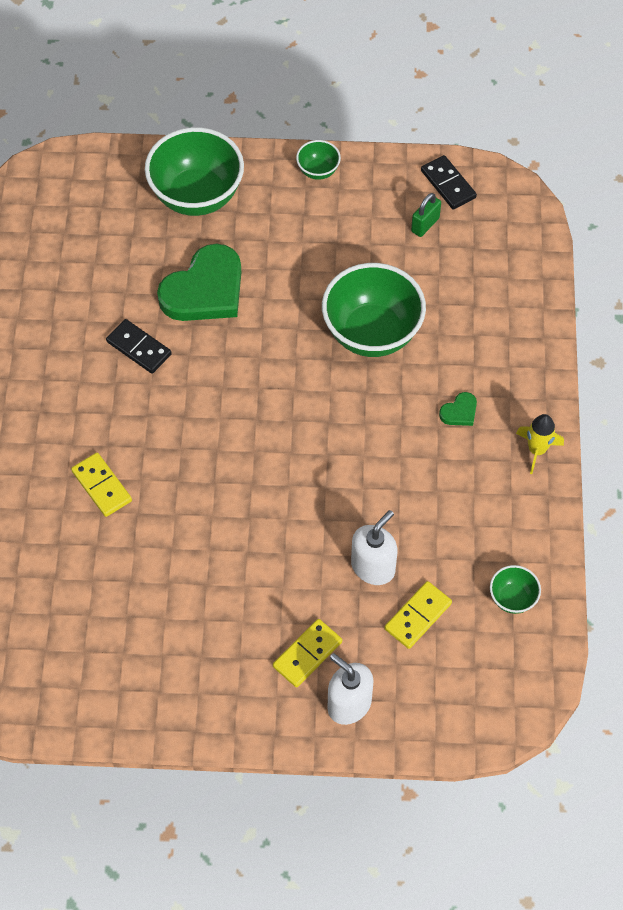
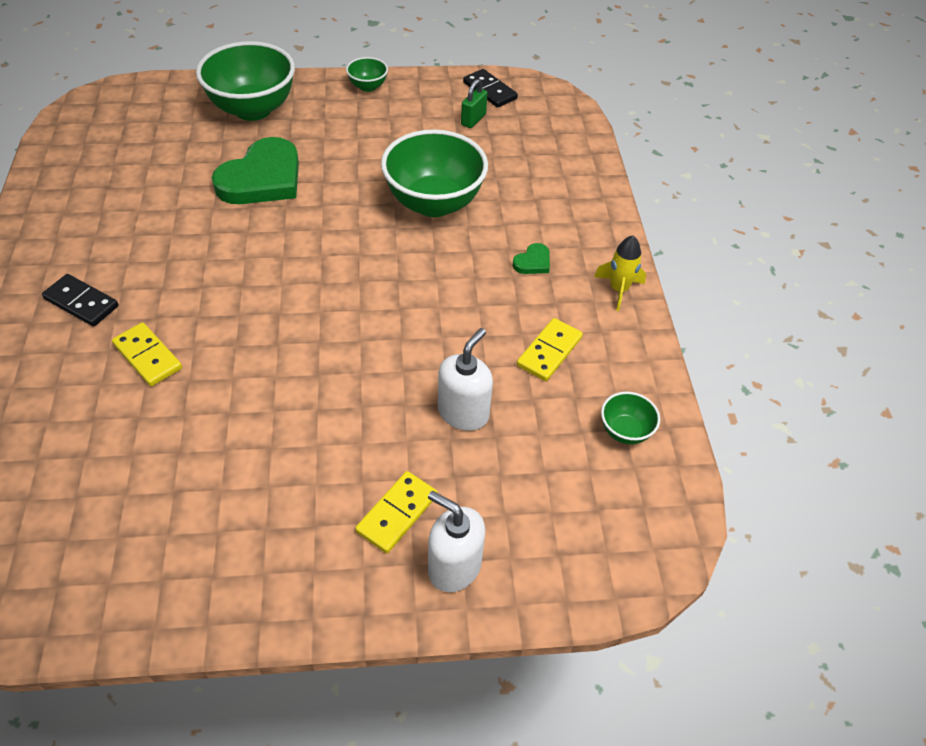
camera: 10 degrees left, 10 degrees down
(139, 348) = (193, 229): black domino -> black domino (81, 302)
(418, 616) = (522, 459): yellow domino -> yellow domino (549, 352)

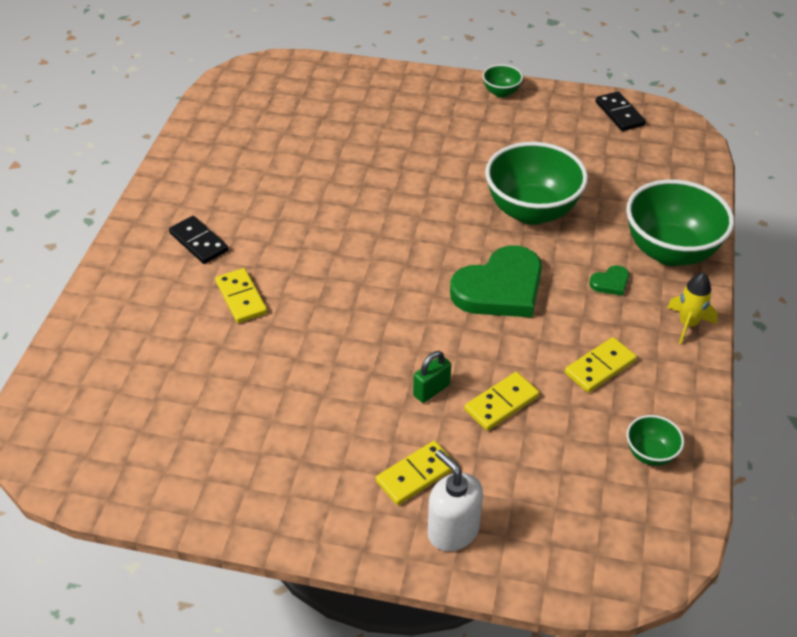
camera: 20 degrees right, 5 degrees down
(253, 109) = (388, 98): green bowl -> green bowl (670, 251)
(262, 178) = (379, 162): green heart -> green heart (500, 288)
(463, 412) = (501, 403): white soap dispenser -> yellow domino
(473, 120) = (594, 139): green padlock -> green padlock (431, 390)

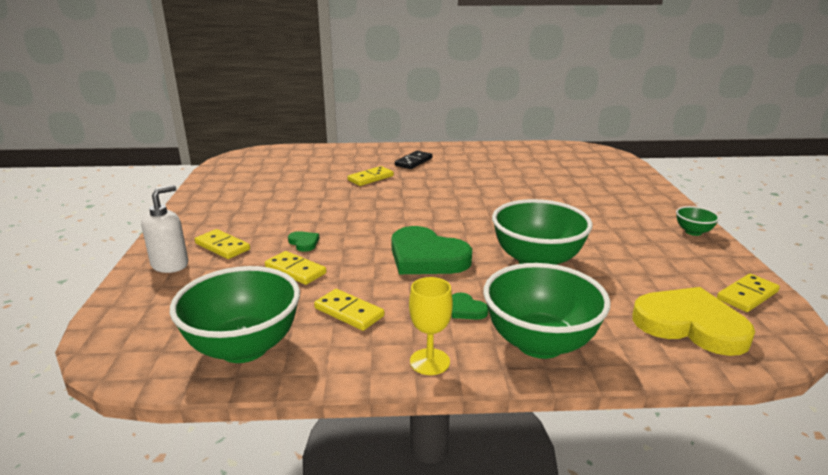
camera: 75 degrees right, 20 degrees down
(431, 390) = (304, 243): green padlock -> green heart
(619, 114) = (747, 295): black domino -> yellow domino
(650, 454) = (244, 347): green bowl -> green bowl, size x2.18
(656, 161) = (690, 325): none -> yellow heart
(687, 324) = (429, 362): yellow rocket -> yellow goblet

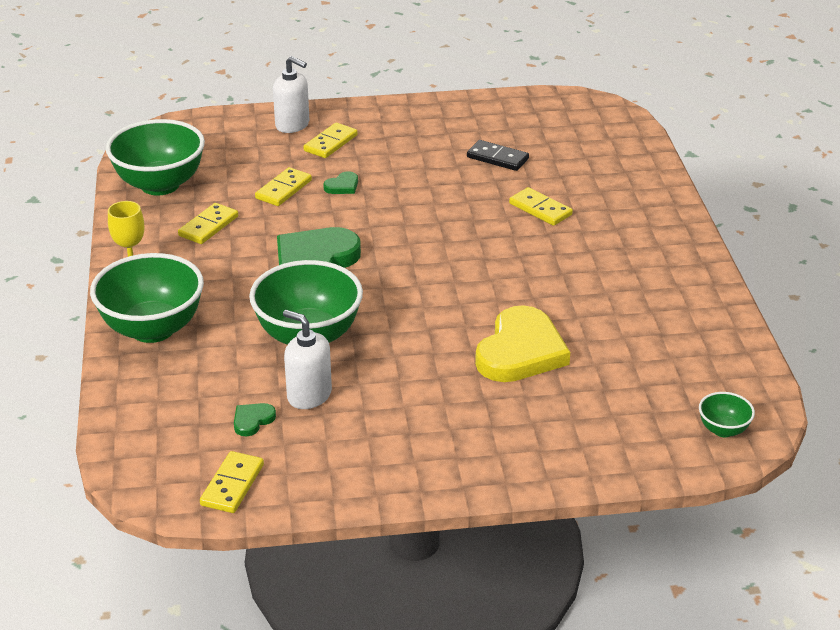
camera: 85 degrees right, 10 degrees up
(413, 162) = (617, 239): black domino -> black domino (497, 158)
(466, 309) = (210, 289): green heart -> green heart (252, 420)
(615, 262) = (309, 395): none -> white soap dispenser
(690, 325) = (175, 427): yellow heart -> yellow heart (520, 351)
(693, 232) = (402, 479): green bowl -> green bowl (723, 430)
(747, 295) = (232, 485): yellow domino -> yellow domino turned 60 degrees clockwise

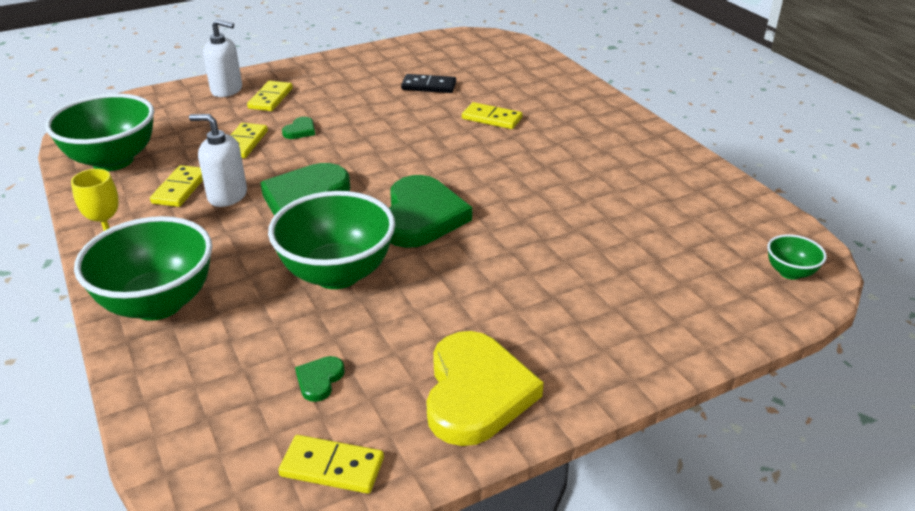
camera: 20 degrees left, 0 degrees up
(232, 485) = (332, 467): yellow domino -> yellow domino turned 75 degrees counterclockwise
(309, 395) = (369, 335): white soap dispenser -> white soap dispenser (227, 196)
(410, 300) = (421, 217): none -> green heart
(520, 351) = (556, 242): yellow heart -> yellow heart (476, 393)

